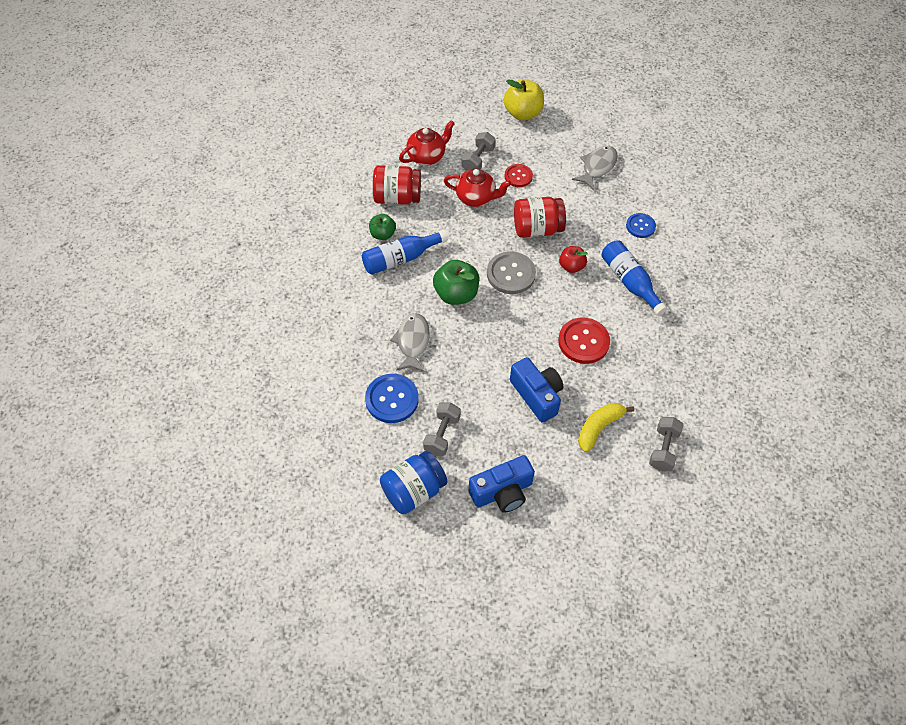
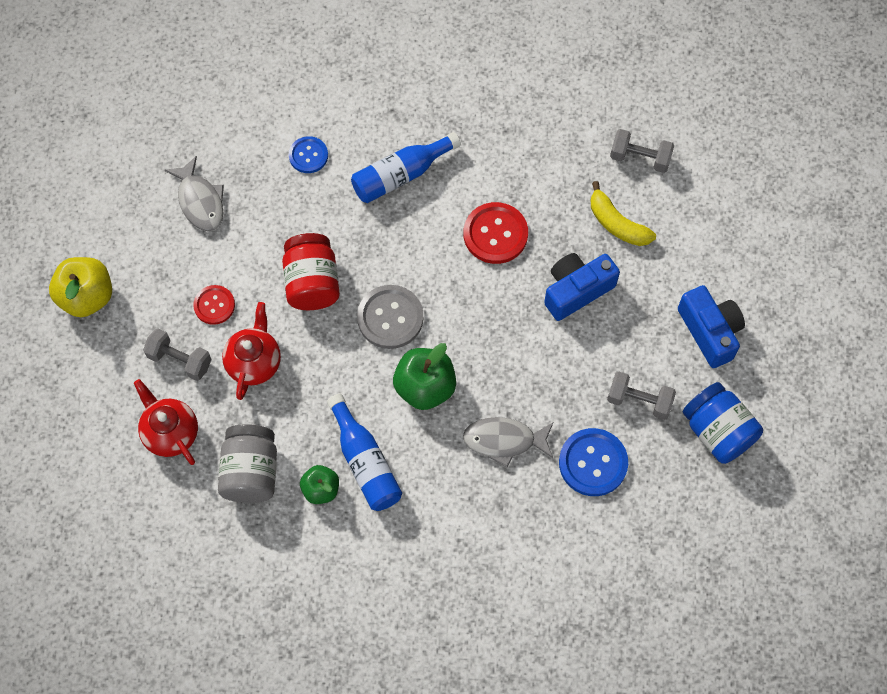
camera: 90 degrees left, 10 degrees up
(397, 197) = (251, 472): red jar -> grey jar
(571, 266) = (376, 243): red apple -> none
(597, 167) = (200, 201): grey fish -> grey fish turned 150 degrees counterclockwise

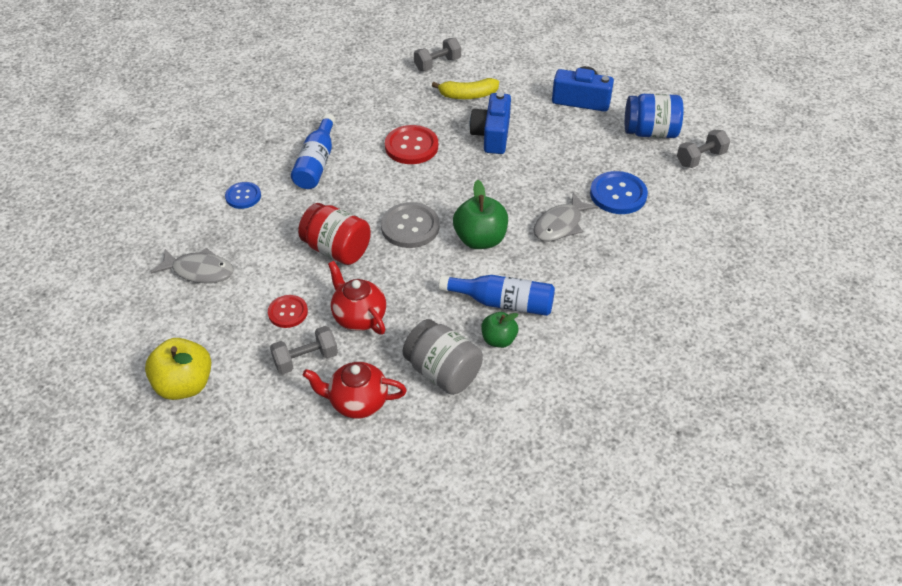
camera: 50 degrees left, 20 degrees down
(639, 401) = (596, 151): grey dumbbell -> grey dumbbell (700, 158)

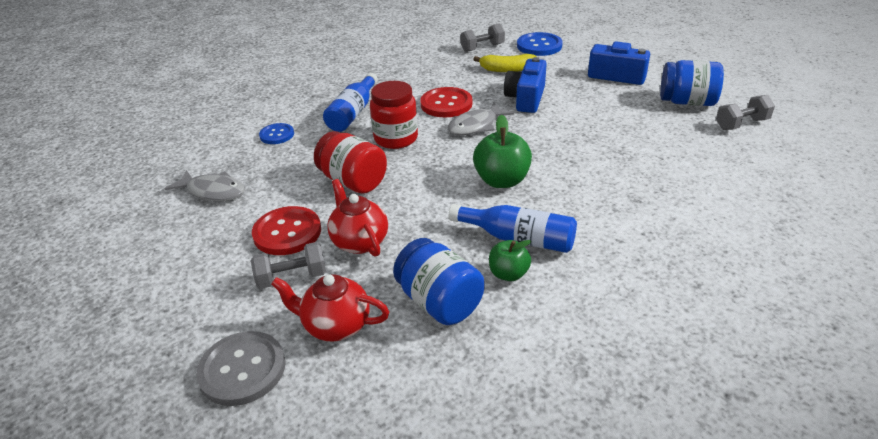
camera: 10 degrees right, 10 degrees down
(184, 385) = (157, 293): yellow apple -> none
(288, 312) = (287, 232): red button -> red button, size x1.61
(368, 194) = (396, 138): none -> red jar
(410, 227) = (431, 166): grey button -> grey button (242, 370)
(443, 372) = (439, 302): grey jar -> blue jar
(560, 225) = (588, 172): grey fish -> grey fish (476, 126)
(618, 194) = (652, 150): blue button -> blue button (539, 46)

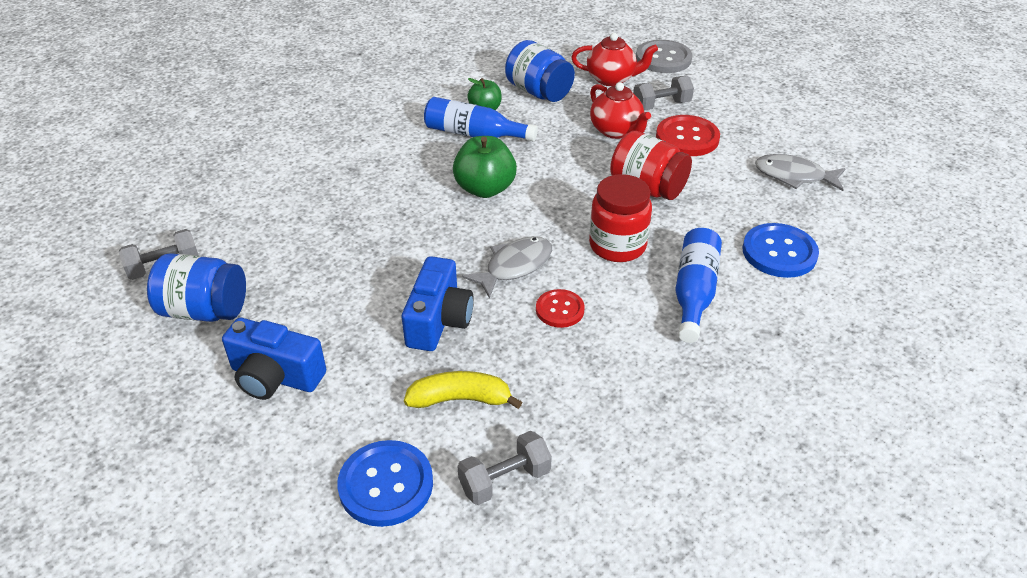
camera: 175 degrees right, 5 degrees up
(277, 135) = (779, 252): blue button -> blue button, size x1.61
(446, 104) = (560, 310): red button -> red button, size x0.62

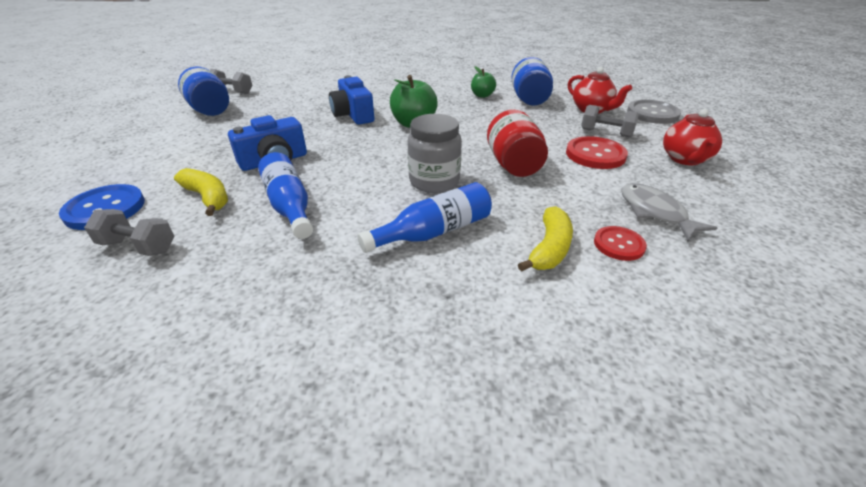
camera: 45 degrees right, 5 degrees down
(275, 376) = (176, 143): blue camera -> blue camera (353, 115)
(474, 134) = (455, 102): blue bottle -> blue bottle (289, 205)
(514, 266) = (357, 160): grey fish -> none
(560, 310) = (337, 191): red button -> red button (619, 244)
(616, 131) = (546, 132): red teapot -> red teapot (685, 159)
(617, 245) = (434, 181): red jar -> grey jar
(779, 252) = (549, 249): blue button -> yellow banana

